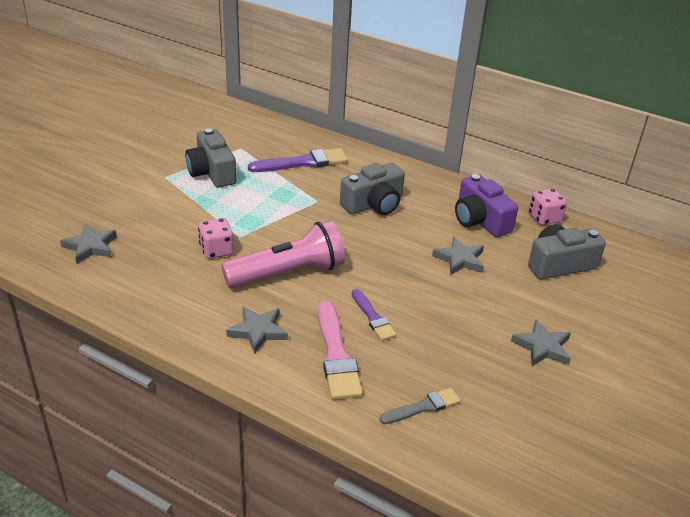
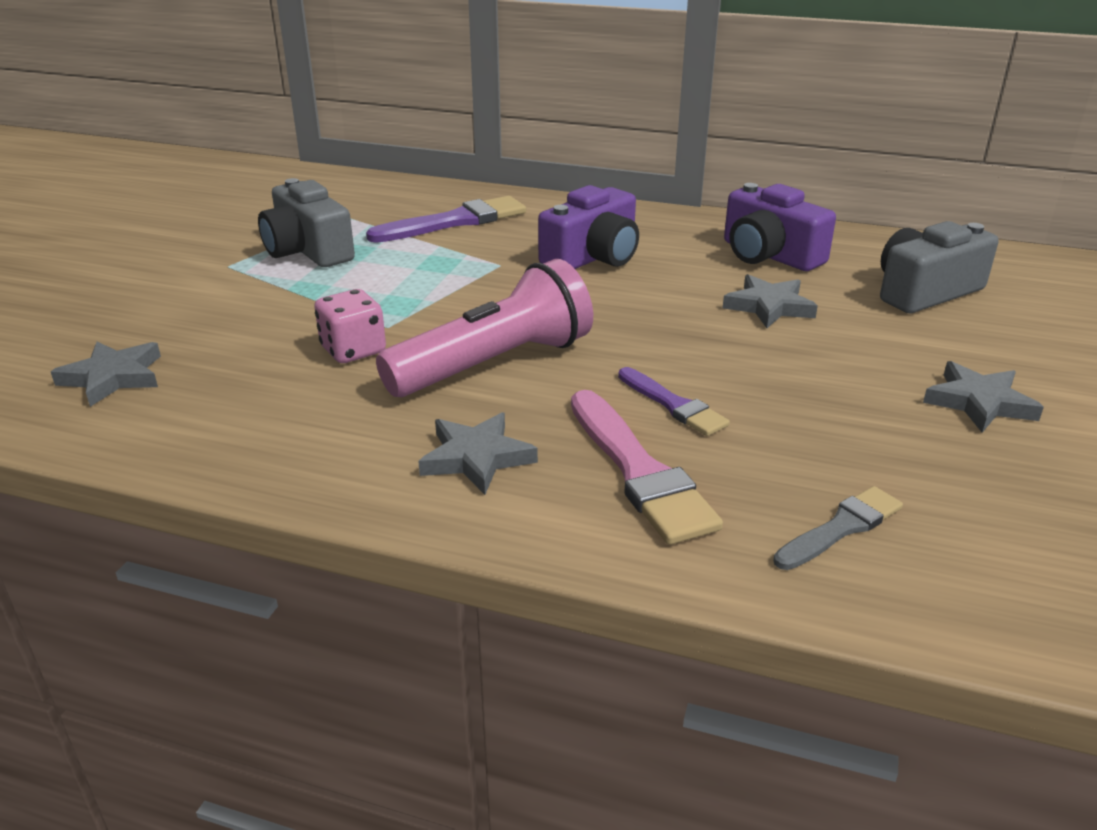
camera: 10 degrees left, 5 degrees down
(374, 204) = (593, 257): grey camera -> purple camera
(544, 218) = (862, 241): pink dice -> none

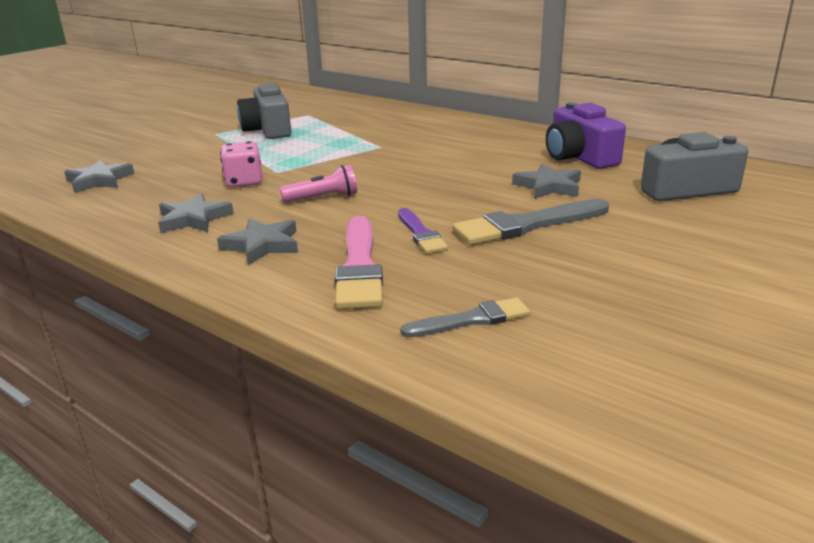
camera: 20 degrees right, 5 degrees down
(455, 222) = (374, 122): purple brush -> none
(494, 363) = (323, 198): pink flashlight -> pink flashlight, size x0.49
(593, 257) = (448, 148): purple camera -> none
(791, 371) = (527, 225): none -> grey brush
(979, 402) = (661, 261): grey star -> grey star (193, 219)

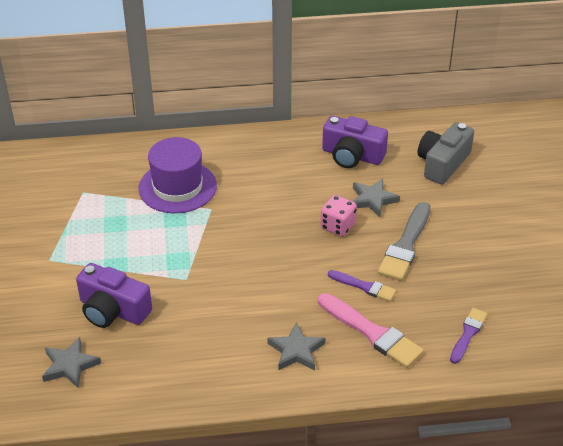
camera: 45 degrees left, 15 degrees up
(191, 167) = (113, 310): none -> purple camera
(193, 219) = (215, 357): grey star -> none
(244, 182) = (182, 303): pink dice -> pink dice (337, 226)
(268, 130) = (87, 231): grey camera -> none
(323, 198) = (262, 288): pink flashlight -> none
(379, 130) = (177, 187): none -> purple hat
(471, 320) = (468, 334): grey brush -> purple brush

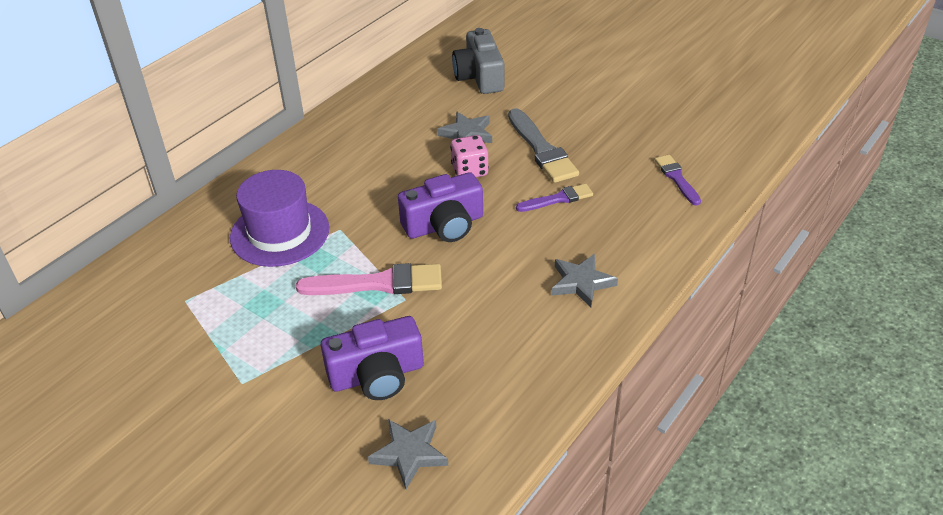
camera: 45 degrees left, 0 degrees up
(352, 155) = (400, 113): purple camera -> purple camera (444, 225)
(372, 333) = (614, 227): pink brush -> pink brush (378, 283)

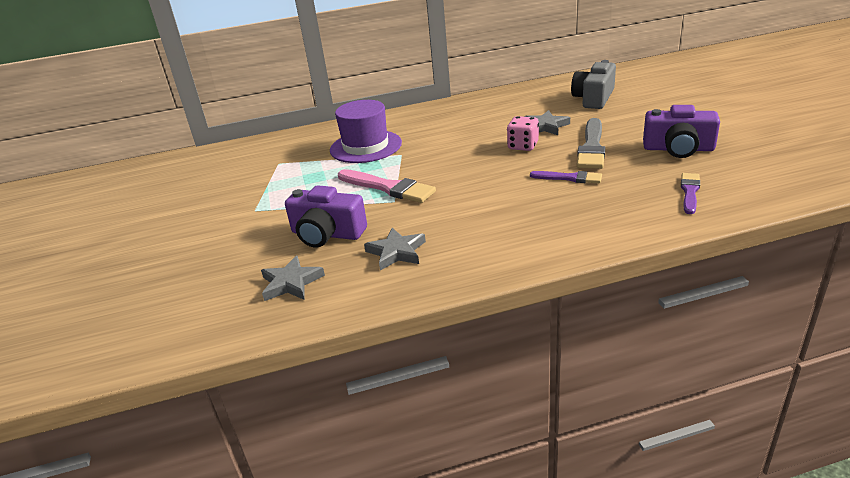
camera: 40 degrees right, 10 degrees down
(444, 225) = (468, 170): purple camera -> purple camera (678, 149)
(581, 283) = (526, 232): grey star -> grey star (396, 252)

